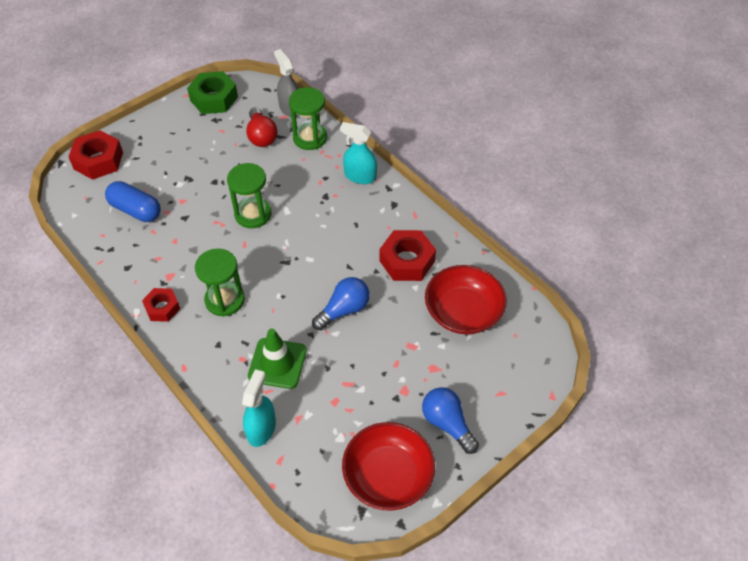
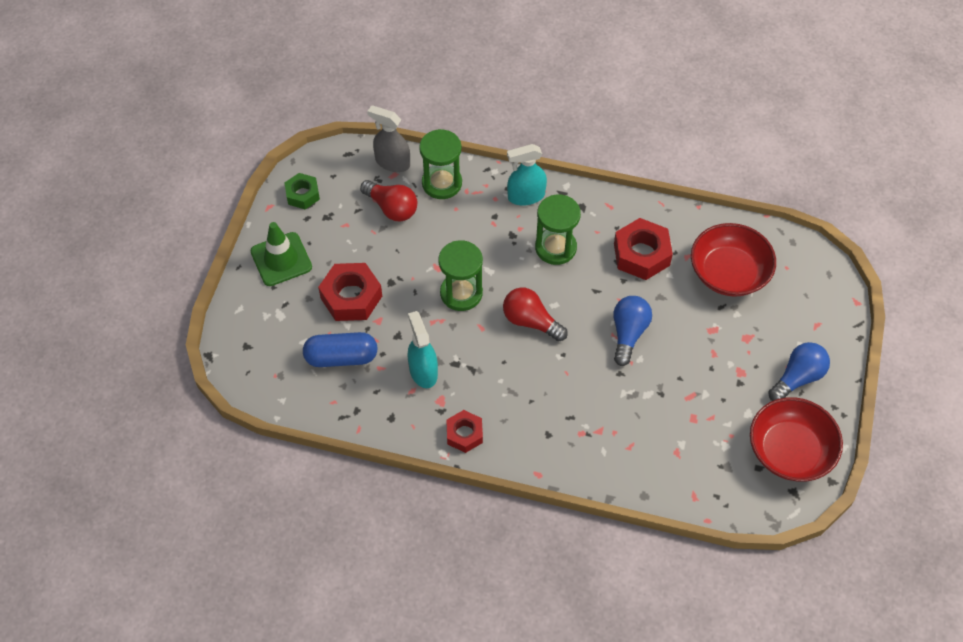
camera: 35 degrees left, 5 degrees up
(98, 160) = (248, 330): red nut -> red nut (351, 297)
(214, 98) = (302, 194): green nut -> green nut, size x0.62
(225, 300) = (515, 390): green hourglass -> green hourglass (555, 248)
(261, 428) = (655, 481): turquoise spray bottle -> turquoise spray bottle (423, 371)
(277, 363) = (616, 417): green traffic cone -> green traffic cone (281, 259)
(282, 260) = (530, 321): none -> red light bulb
(447, 423) = (797, 378): blue light bulb -> blue light bulb turned 120 degrees clockwise

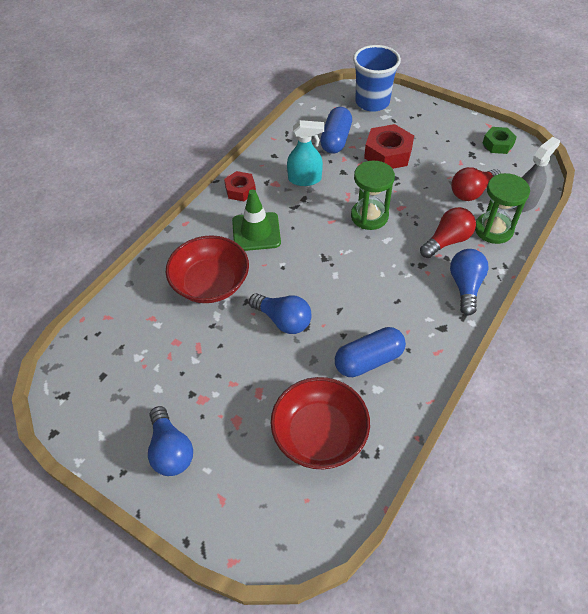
camera: 110 degrees right, 5 degrees down
(254, 335) = (372, 102): none -> blue cup
(281, 259) = (435, 124): green traffic cone -> green traffic cone (256, 232)
(526, 196) = (465, 286): turquoise spray bottle -> blue light bulb
(530, 321) = (324, 254): red light bulb -> red light bulb (447, 241)
(555, 248) = (397, 292): green hourglass -> none
(641, 254) = (369, 360): red nut -> blue capsule
(790, 451) = (102, 409): red bowl -> red bowl (210, 283)

